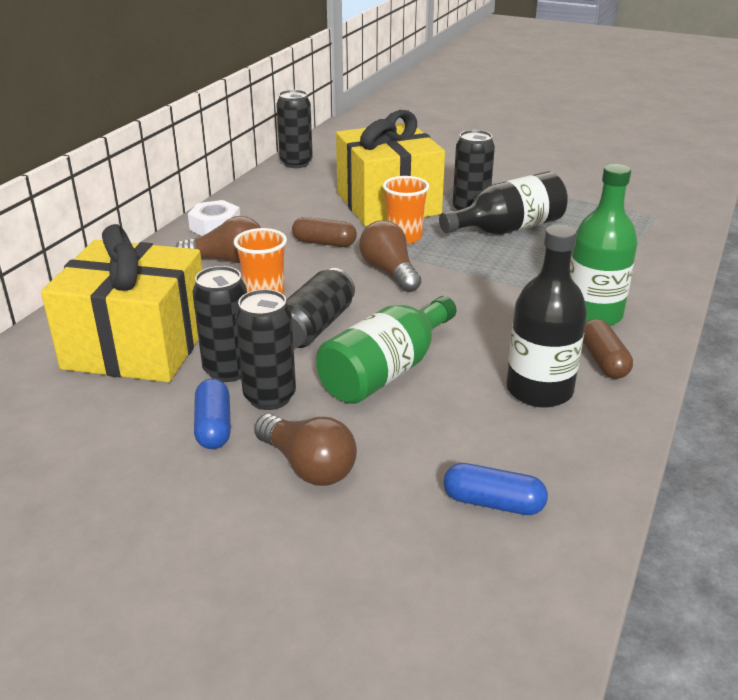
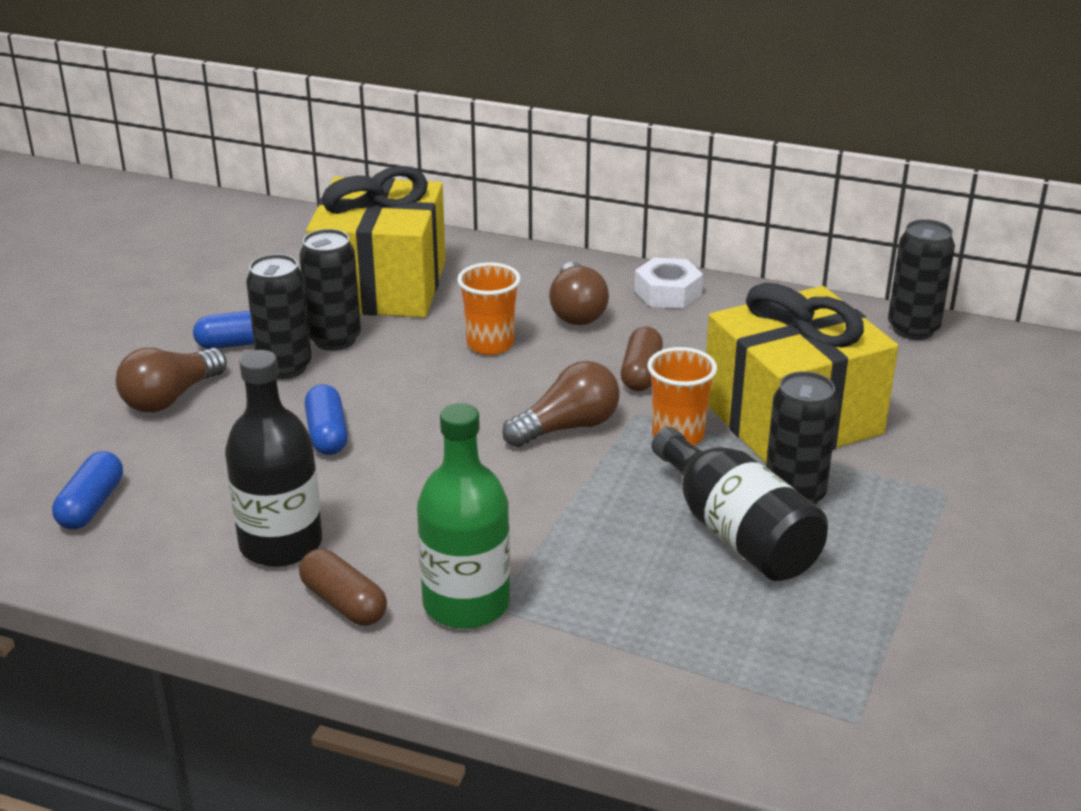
camera: 85 degrees right, 0 degrees up
(314, 327) = (422, 382): black can -> none
(386, 371) = (327, 434): green bottle -> blue capsule
(603, 361) = (344, 603): brown capsule -> brown capsule turned 60 degrees clockwise

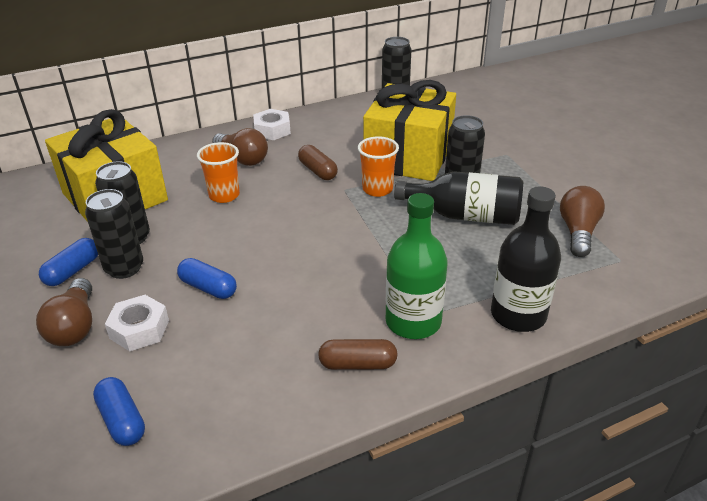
camera: 45 degrees left, 5 degrees up
(214, 435) = (139, 329): none -> white nut
(281, 544) = (276, 359): black bottle -> black bottle (518, 315)
(567, 427) = (325, 213): brown light bulb -> brown light bulb (578, 232)

